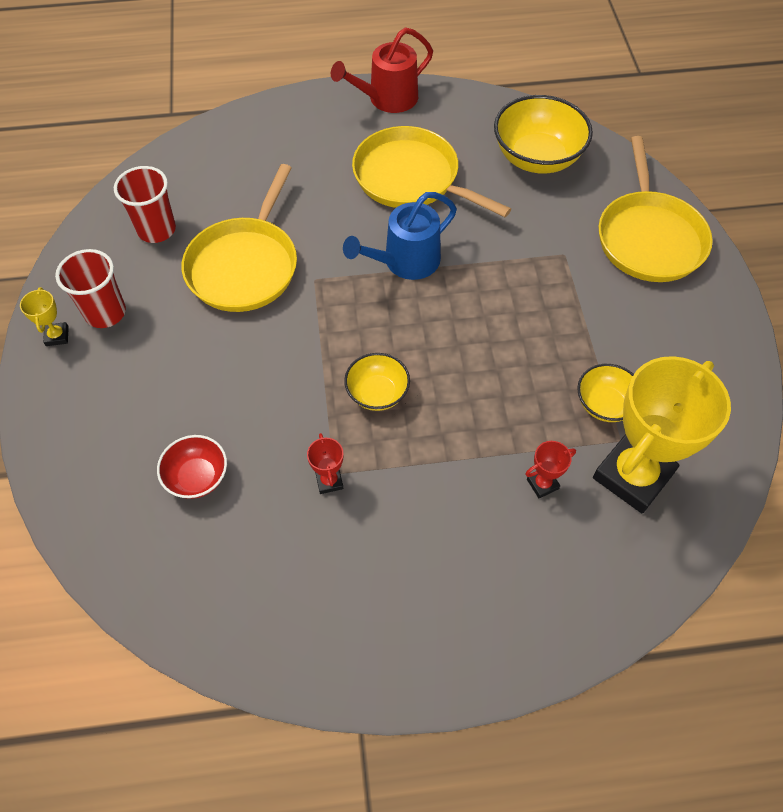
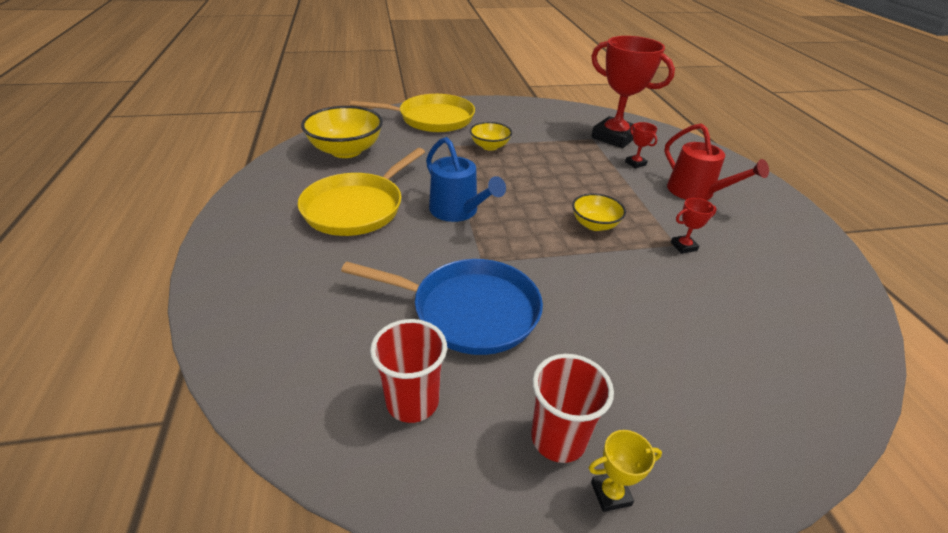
camera: 95 degrees left, 20 degrees down
(197, 477) = (726, 323): red bowl -> none
(245, 266) = (469, 311): yellow pan -> blue pan
(387, 99) = (237, 220): red watering can -> red watering can (695, 192)
(605, 404) = (569, 141): yellow bowl -> yellow bowl (490, 146)
(633, 475) = (614, 137): yellow trophy -> red trophy

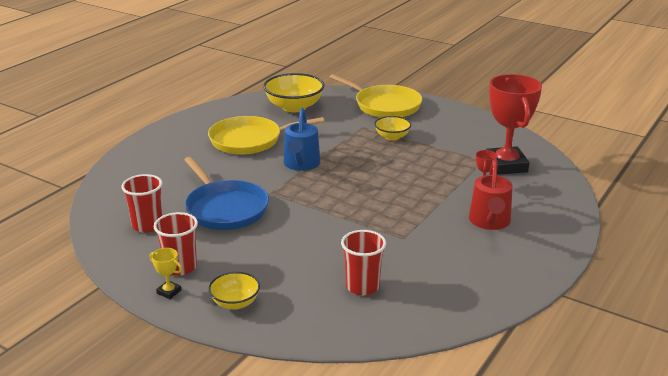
camera: 45 degrees right, 10 degrees down
(595, 225) = (371, 206): yellow bowl -> yellow bowl (235, 303)
(683, 246) = (406, 241): red trophy -> none
(745, 321) = (362, 286): none -> red cup

